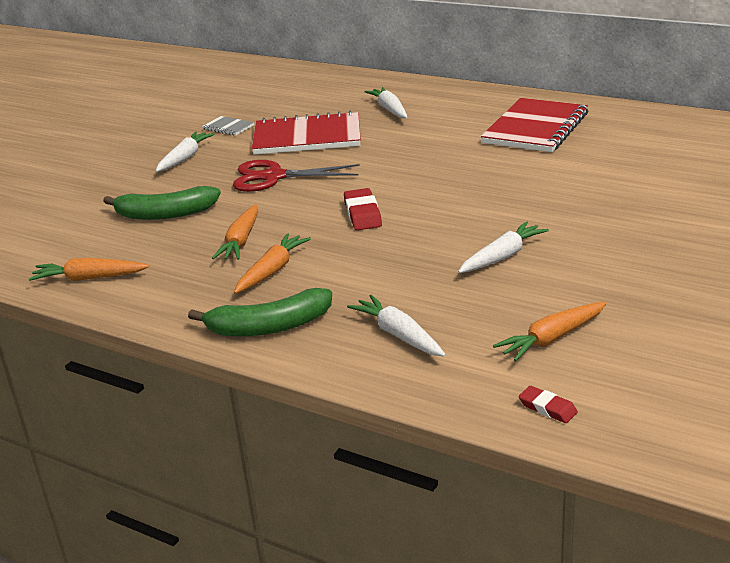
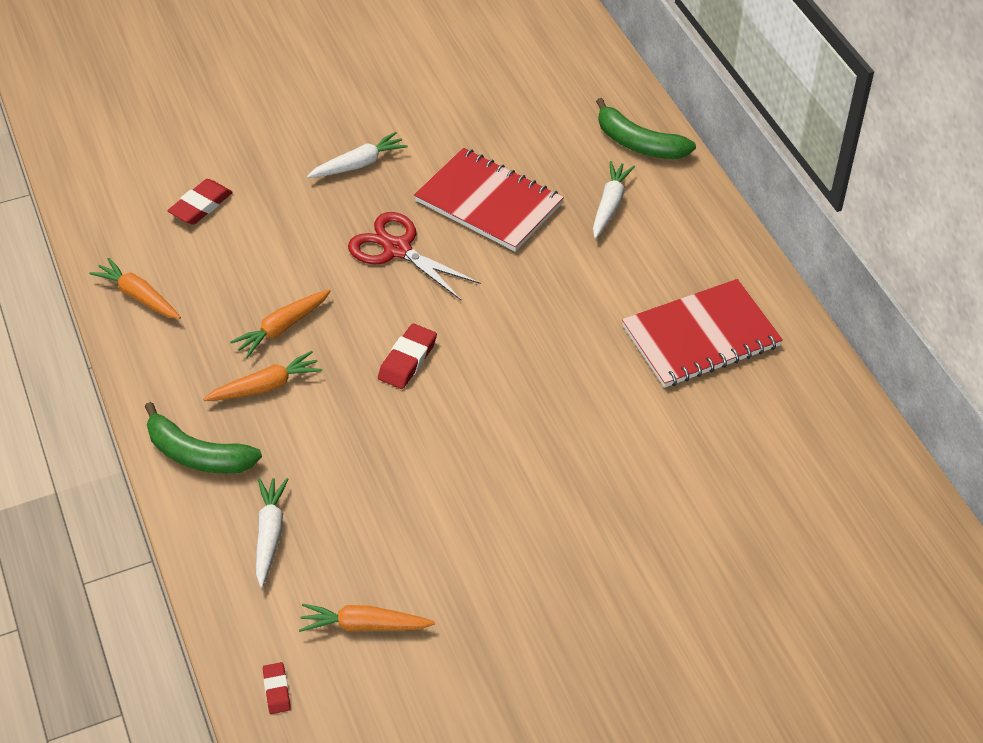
camera: 35 degrees right, 20 degrees up
(81, 219) = (201, 206): none -> red eraser
(165, 214) = (265, 245): green banana -> green banana (638, 143)
(228, 127) = (441, 135): grey notebook -> none
(502, 256) = (446, 502): white carrot -> none

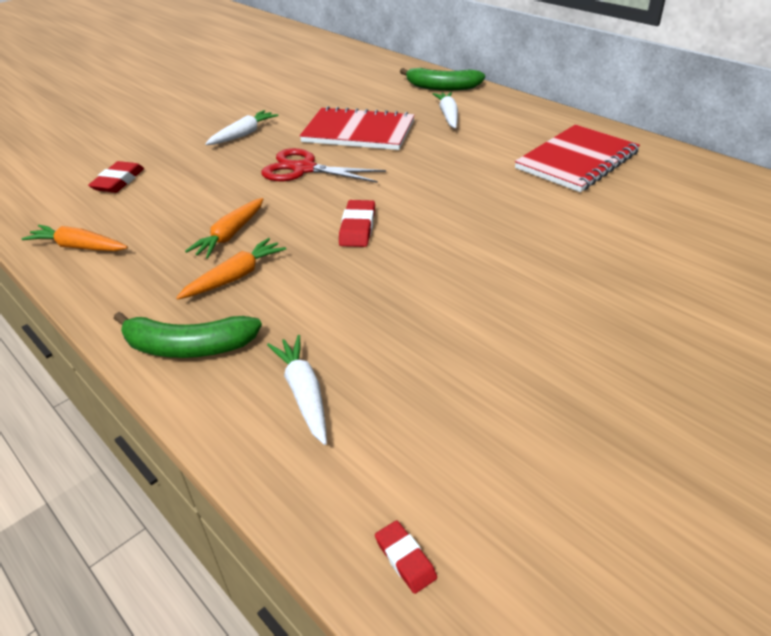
camera: 20 degrees left, 10 degrees down
(364, 625) = (463, 447): orange carrot -> none

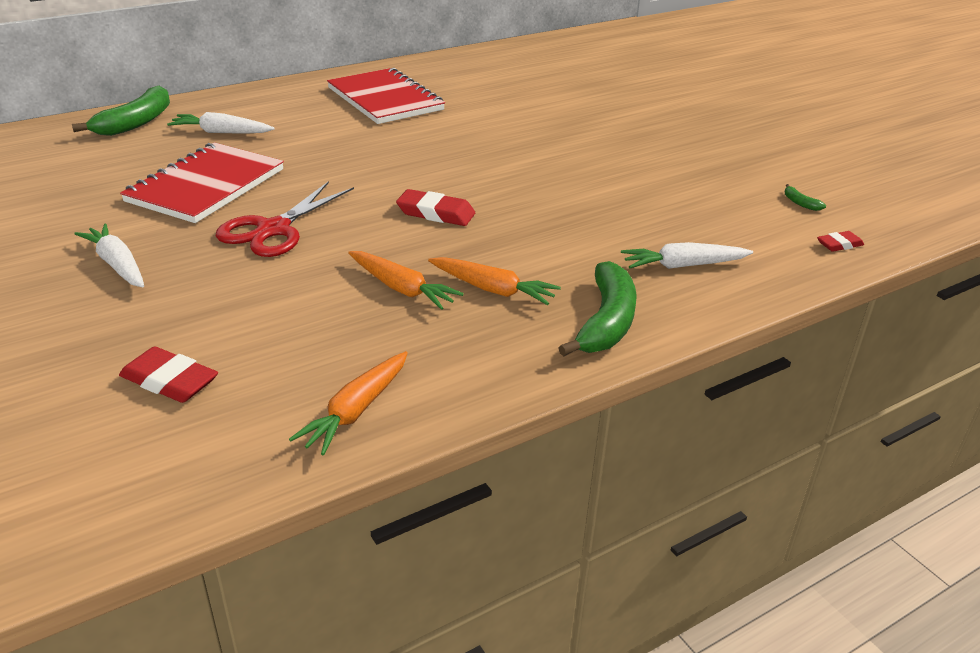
camera: 80 degrees left, 5 degrees down
(235, 277) = (493, 289): orange carrot -> orange carrot turned 150 degrees clockwise
(521, 512) = (800, 203): none -> green banana

